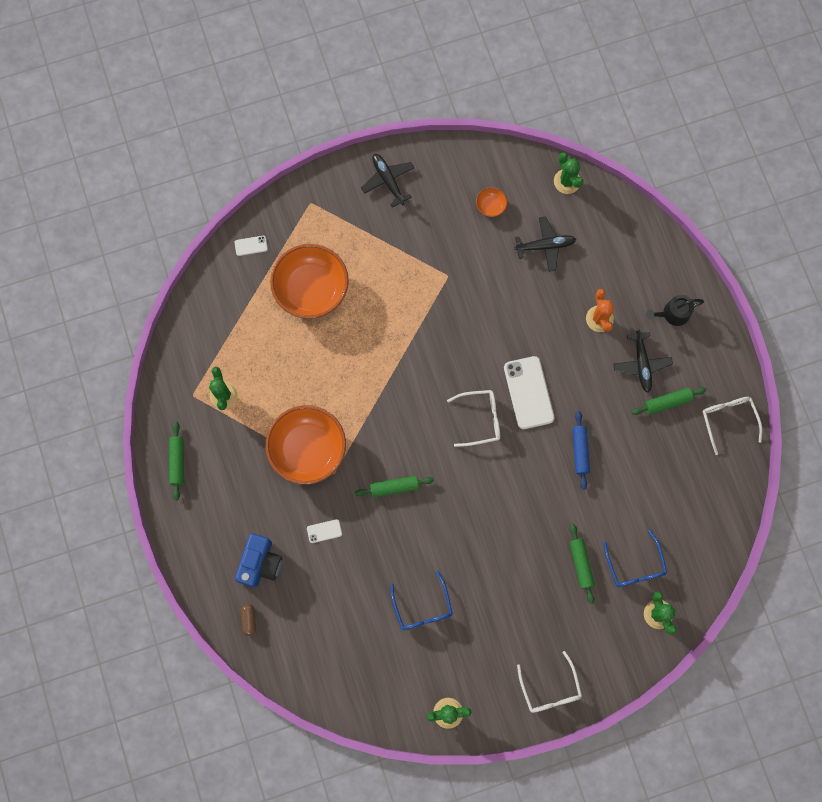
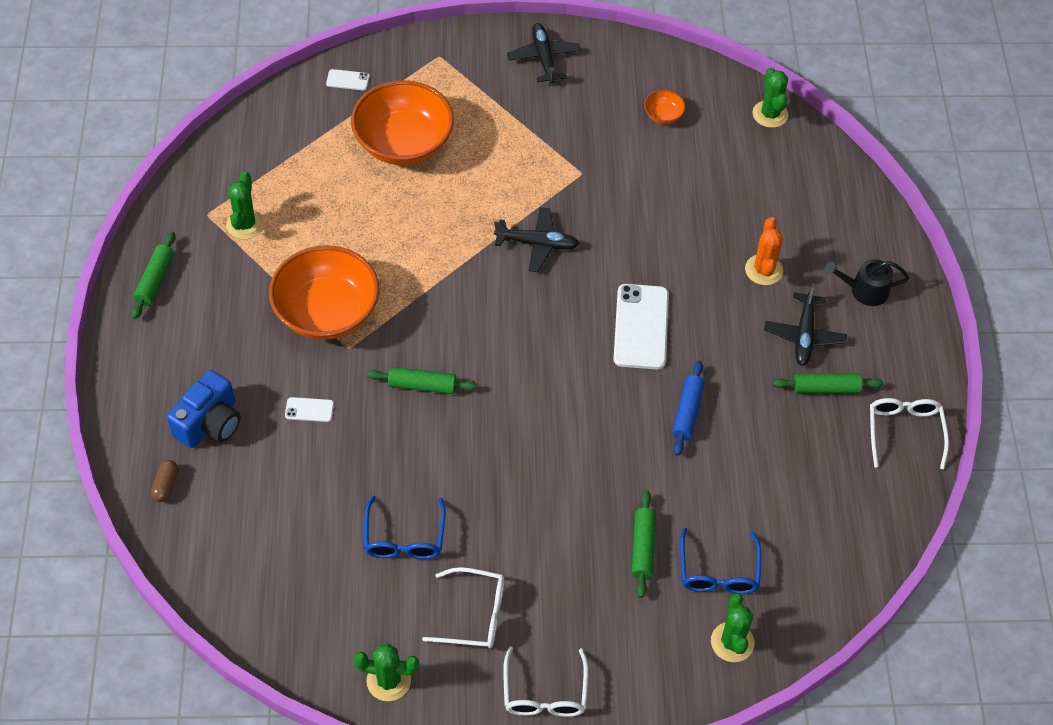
camera: 15 degrees right, 20 degrees down
(480, 419) = (565, 339): white glasses -> white glasses (474, 615)
(545, 246) = (719, 174): black plane -> black plane (537, 244)

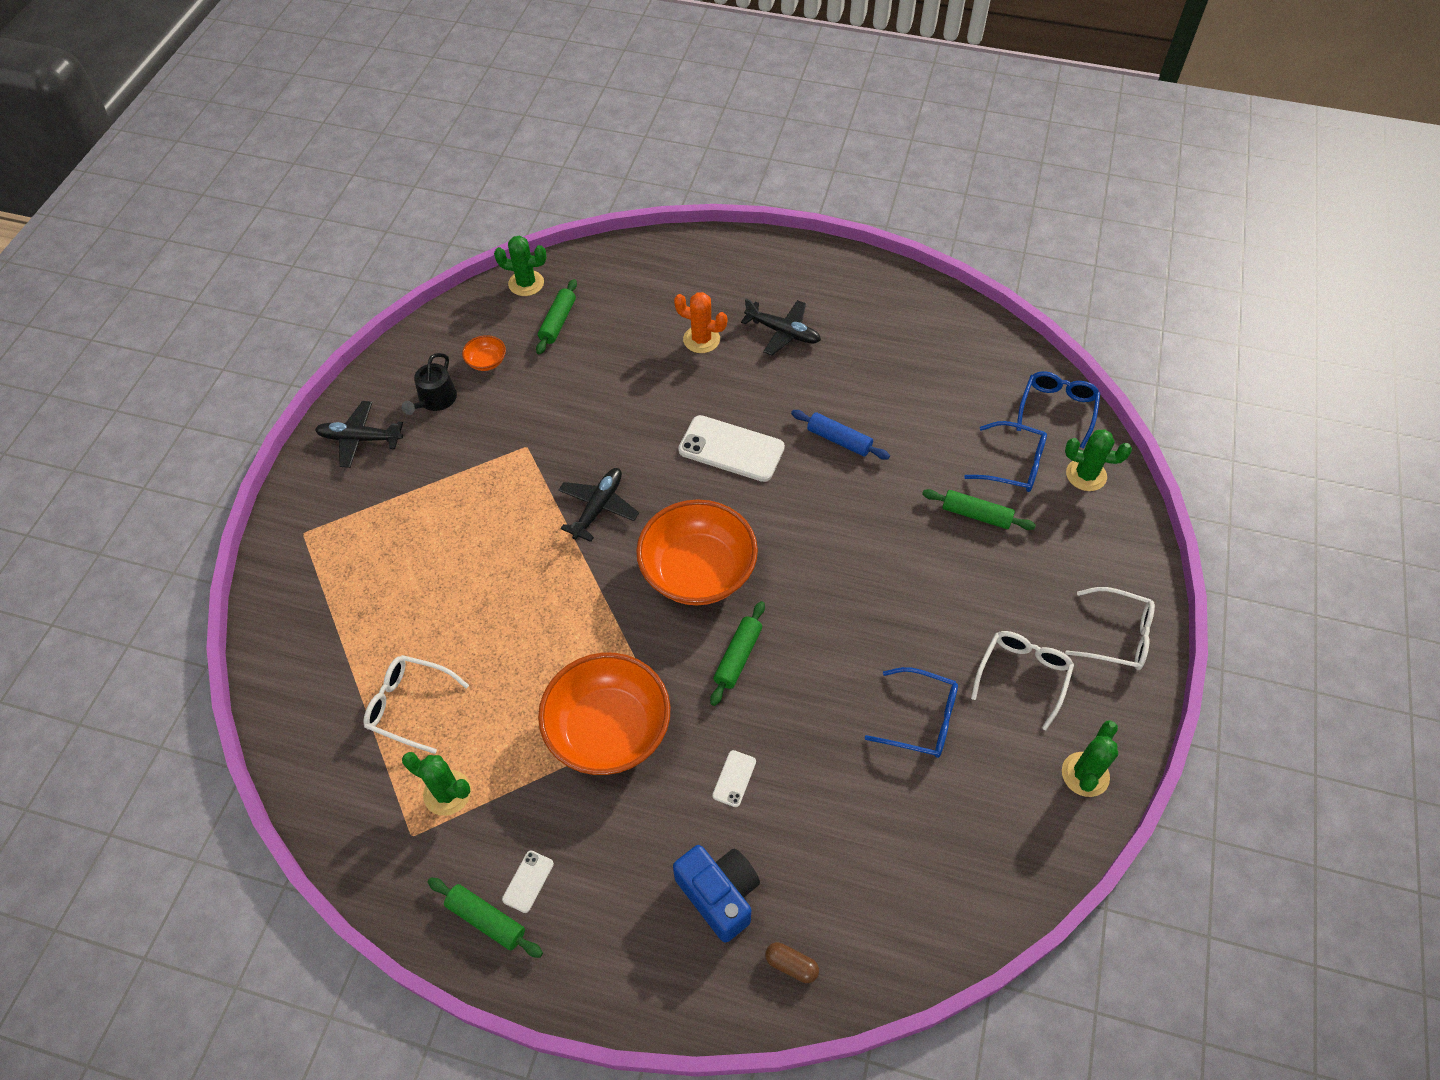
camera: 70 degrees left, 0 degrees up
(348, 80) = (287, 632): white phone -> white phone (528, 881)
(403, 143) = (408, 597): orange bowl -> orange bowl (698, 572)
(809, 603) = (1057, 410): none -> blue glasses
(826, 388) = (843, 334): green rolling pin -> green rolling pin (558, 322)
(864, 290) = (750, 278): black watering can -> black watering can (435, 400)
(904, 432) = (903, 296): white glasses -> white glasses (409, 705)

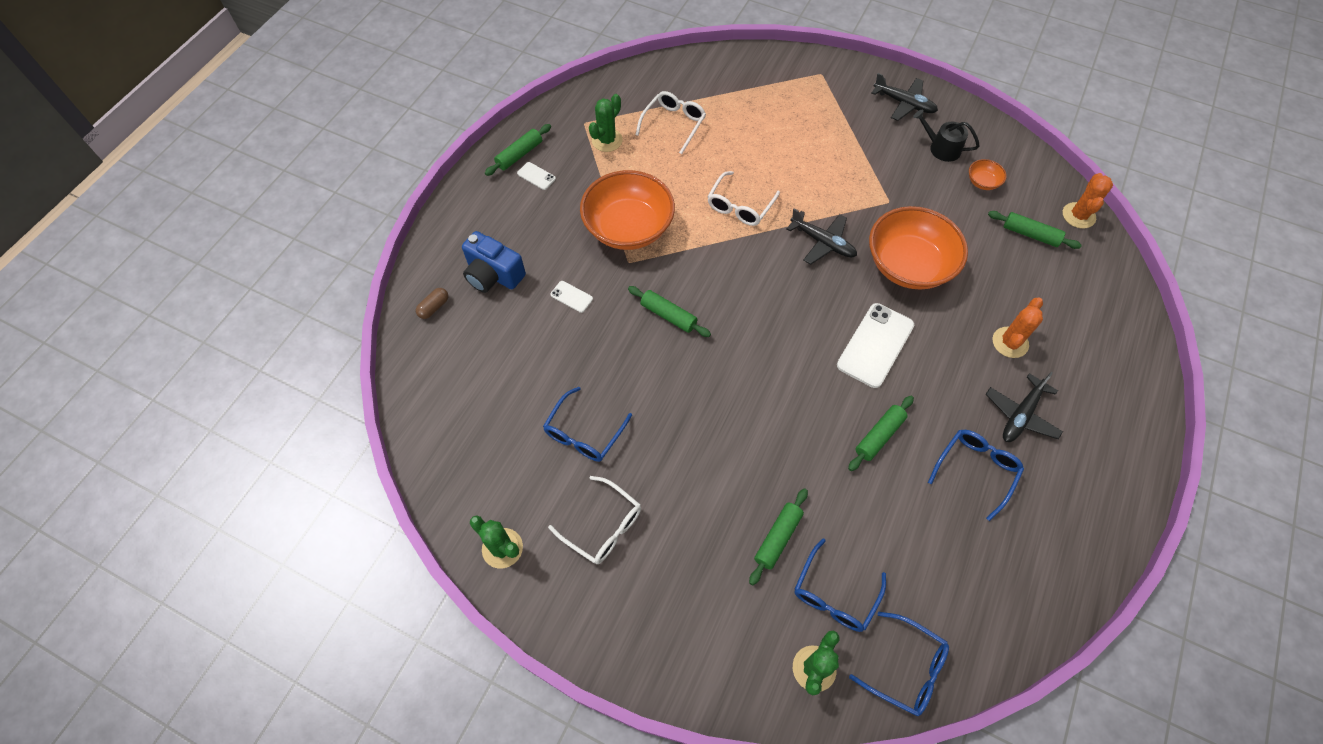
camera: 100 degrees right, 5 degrees up
(360, 439) = (904, 103): black plane -> black plane turned 105 degrees clockwise
(526, 283) = (1078, 215): green cactus -> orange cactus
(698, 572) = (751, 301): orange bowl -> orange bowl (908, 265)
(719, 894) = (493, 275): blue camera -> blue camera turned 60 degrees clockwise
(839, 440) = (879, 436): blue rolling pin -> green rolling pin
(852, 365) = (976, 470): none -> blue glasses
(1117, 636) = (622, 628): white glasses -> white glasses (740, 206)

